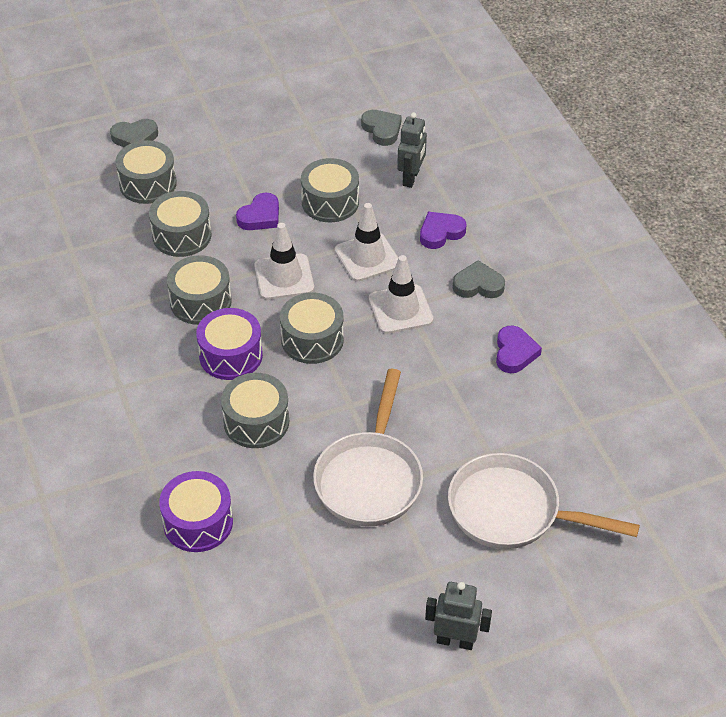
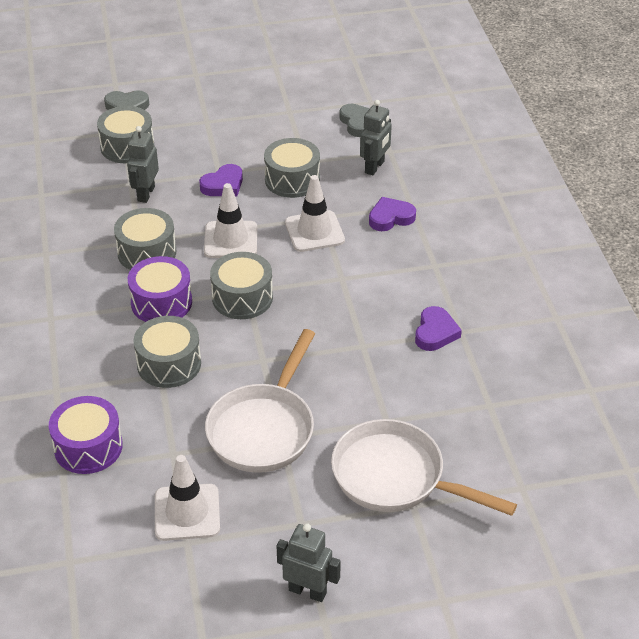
camera: 10 degrees right, 5 degrees down
(182, 235) = (146, 194): grey drum -> grey robot
(400, 309) = (334, 281): white traffic cone -> white traffic cone (187, 512)
(478, 285) = (415, 268): grey heart -> none

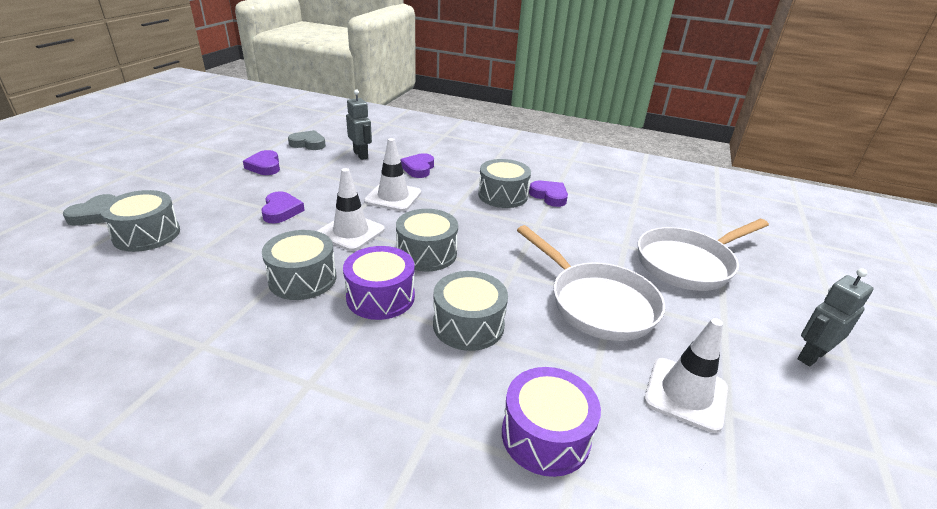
camera: 60 degrees left, 10 degrees down
(146, 194) = (225, 249): grey robot -> none
(284, 129) = (265, 166): none -> purple heart
(292, 180) = (324, 184): grey drum -> grey drum (503, 195)

